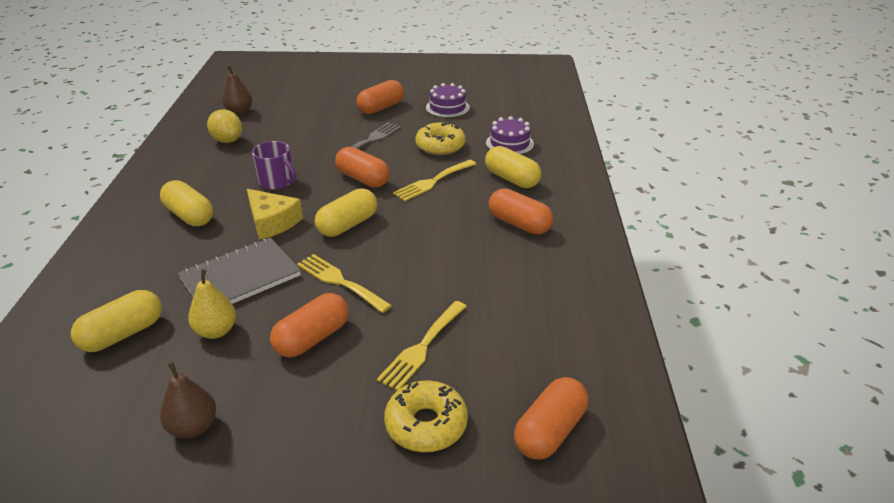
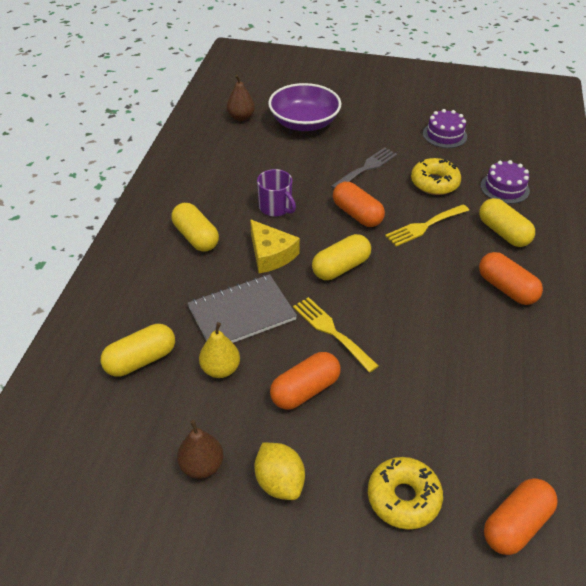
camera: 10 degrees right, 10 degrees up
(227, 140) = (230, 152): yellow lemon -> yellow lemon (279, 482)
(305, 110) = (304, 123): none -> purple bowl
(381, 108) = (378, 128): orange capsule -> none
(422, 347) = (404, 416): yellow fork -> none

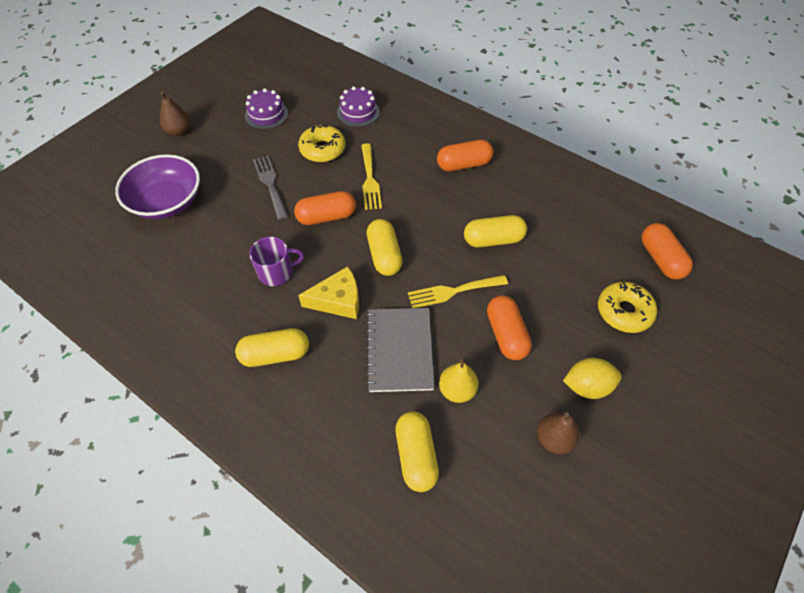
camera: 65 degrees left, 10 degrees up
(241, 117) = (112, 249): brown pear -> brown pear (179, 131)
(503, 232) = (406, 138): yellow capsule -> yellow capsule (493, 240)

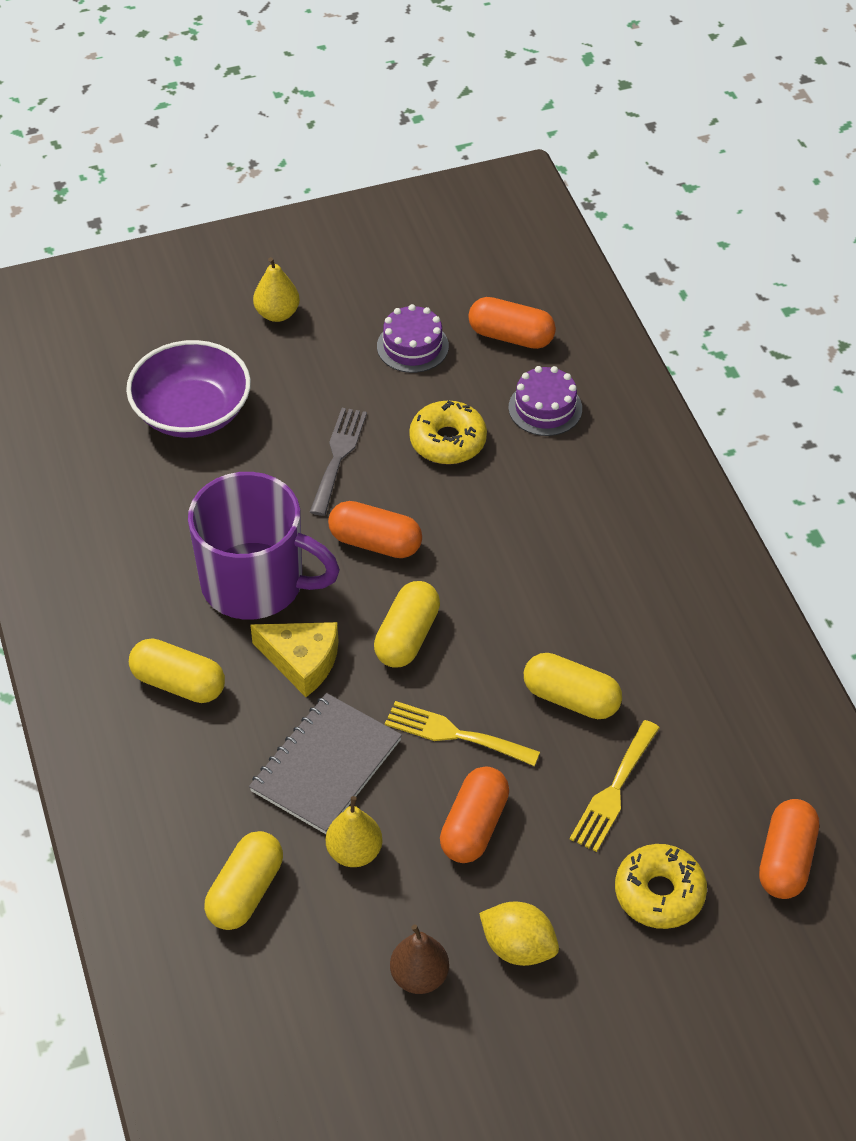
camera: 35 degrees right, 5 degrees down
(179, 131) = (277, 313): brown pear -> yellow pear
(277, 272) = (256, 583): purple mug -> purple mug, size x1.98
(370, 180) = (476, 521): yellow fork -> yellow fork (614, 791)
(463, 164) = (628, 569): orange capsule -> orange capsule (511, 336)

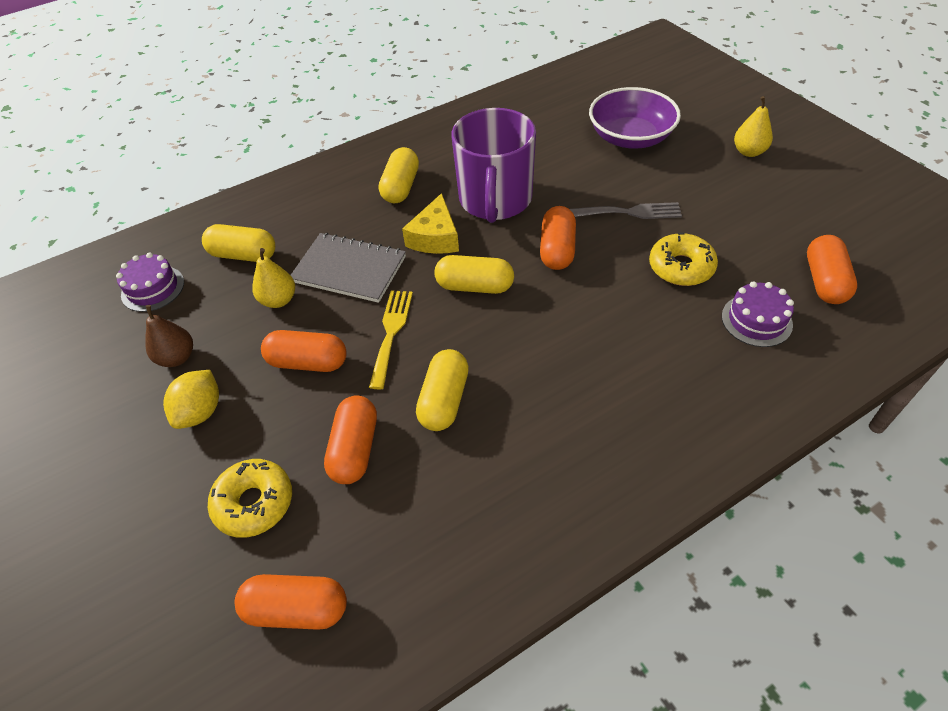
camera: 80 degrees right, 0 degrees up
(412, 346) = (768, 226): purple cake -> purple cake (153, 288)
(614, 791) = (355, 449): yellow fork -> orange capsule

